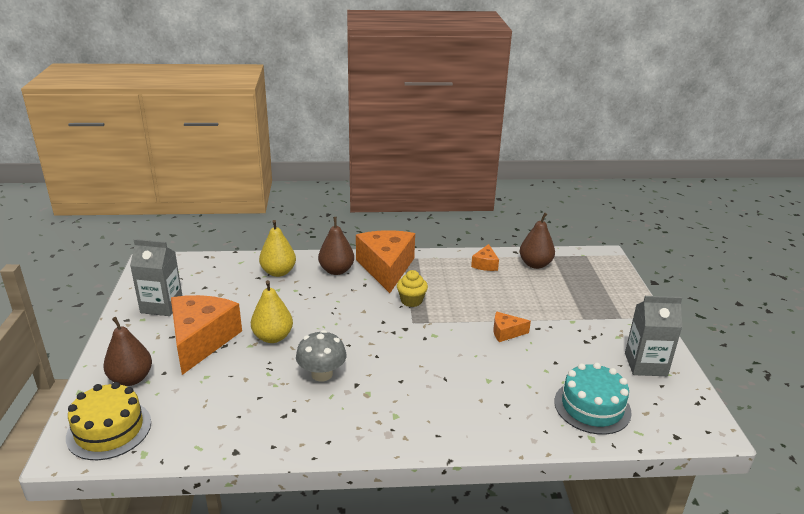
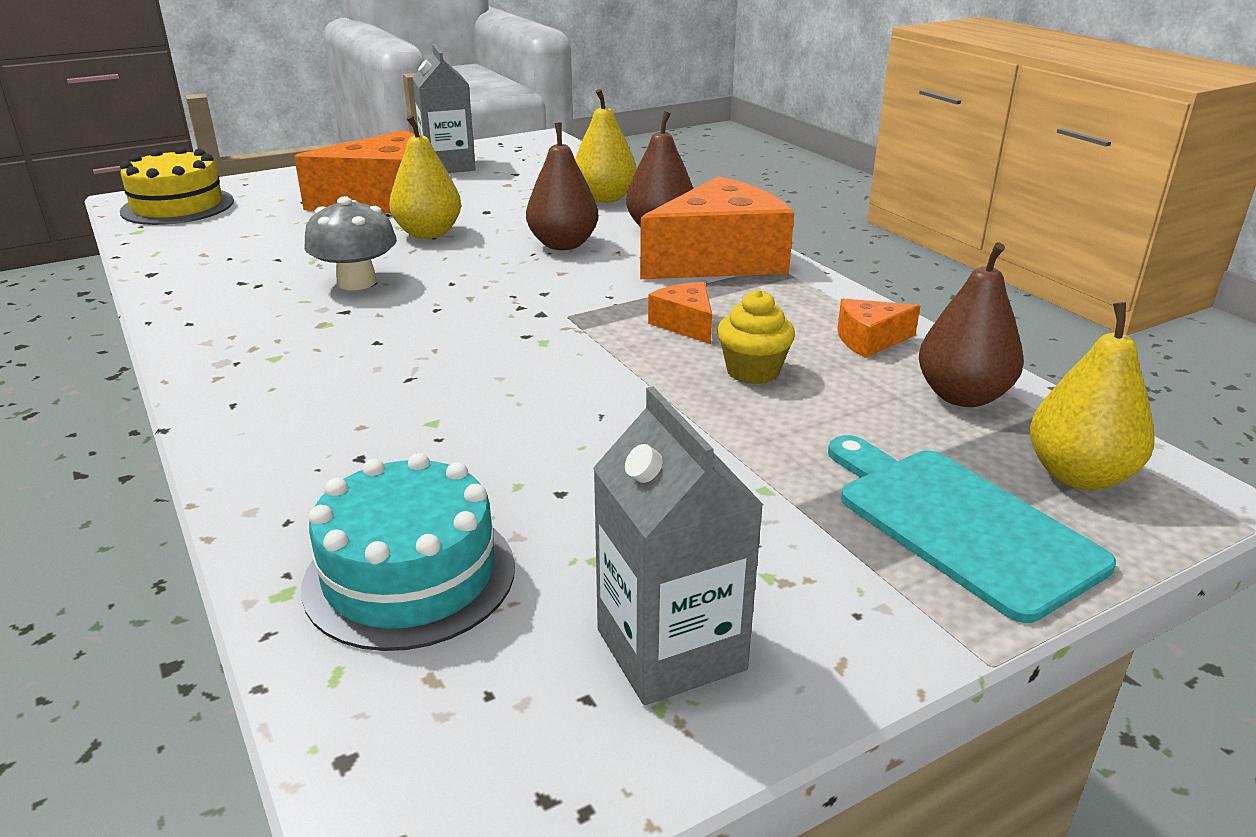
camera: 65 degrees right, 0 degrees up
(131, 379) = (281, 191): brown pear -> brown pear (563, 245)
(411, 301) = (636, 300): yellow cupcake -> yellow cupcake (753, 371)
(506, 332) = (623, 411): orange cheese -> orange cheese (685, 324)
(590, 266) = (1078, 475): none -> yellow pear
(605, 295) = (959, 524): none -> turquoise cutting board

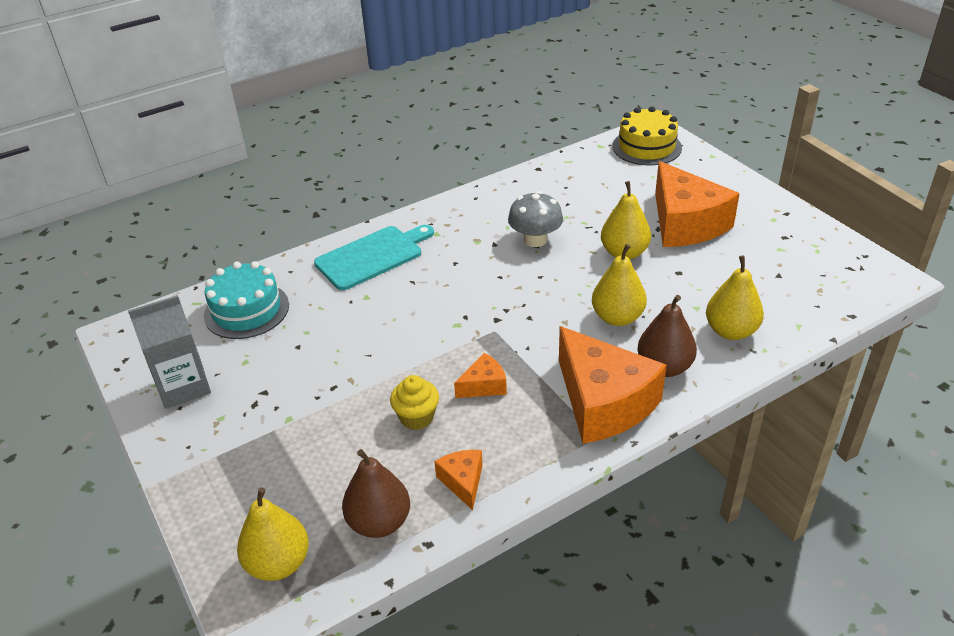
camera: 90 degrees right, 10 degrees up
(448, 166) = (781, 238): grey carton -> none
(563, 245) = (617, 317): brown pear -> yellow pear
(959, 524) = (243, 495): turquoise cutting board -> turquoise cutting board (372, 256)

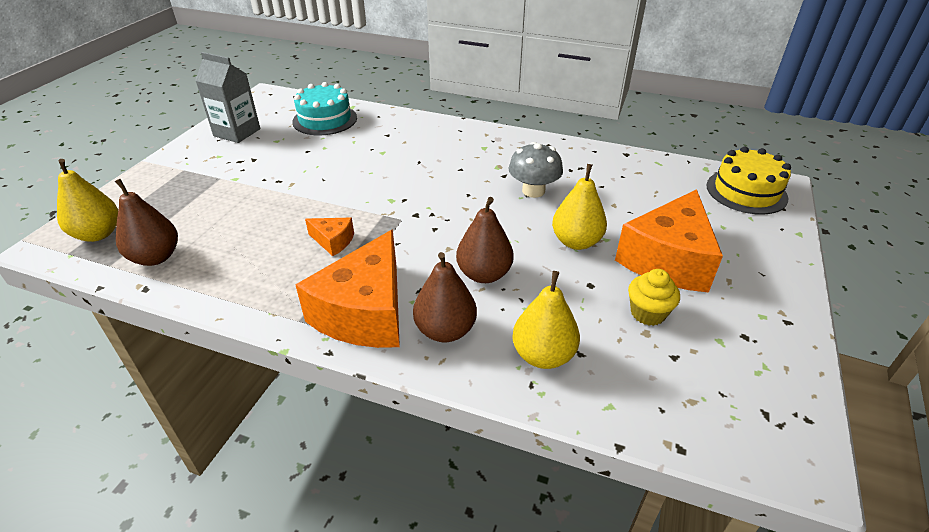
camera: 50 degrees right, 0 degrees up
(372, 256) = (427, 135): turquoise cutting board -> none
(417, 417) = (274, 226): yellow cupcake -> yellow cupcake (648, 313)
(463, 482) = (219, 277): orange cheese -> none
(617, 317) = (484, 274): yellow pear -> brown pear

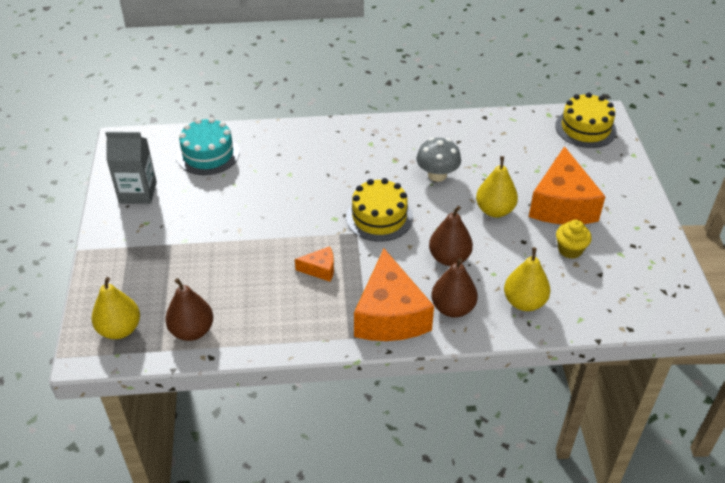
camera: 25 degrees left, 5 degrees up
(438, 211) = (379, 217): none -> yellow cake

